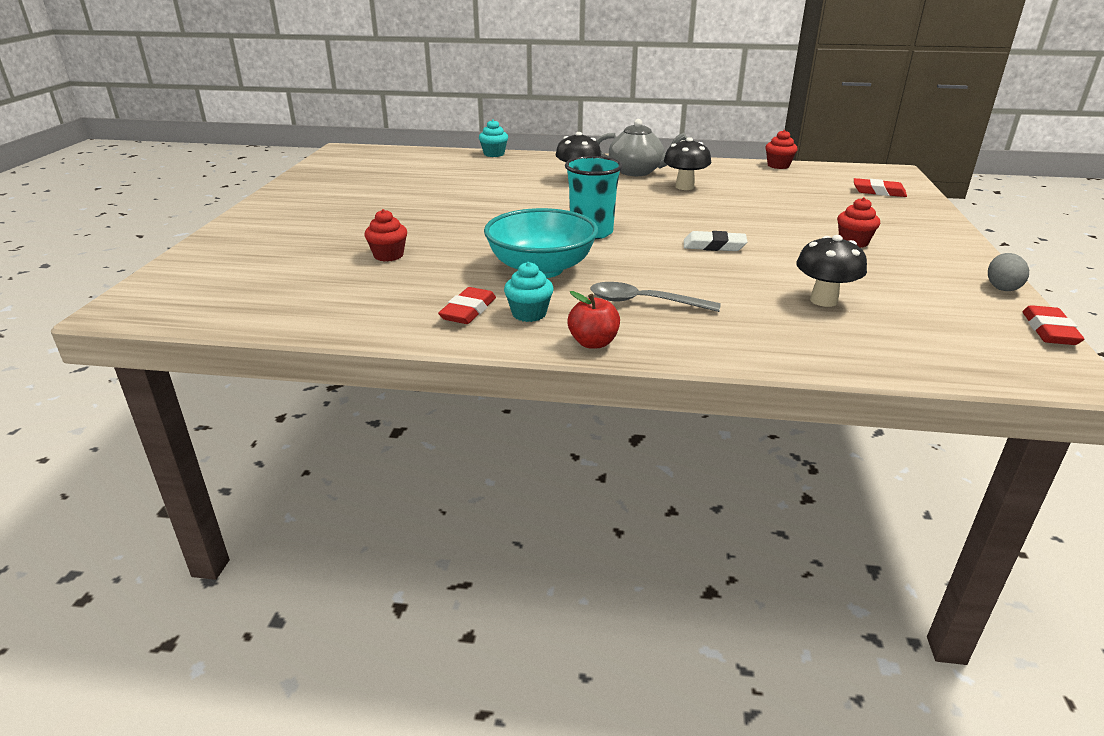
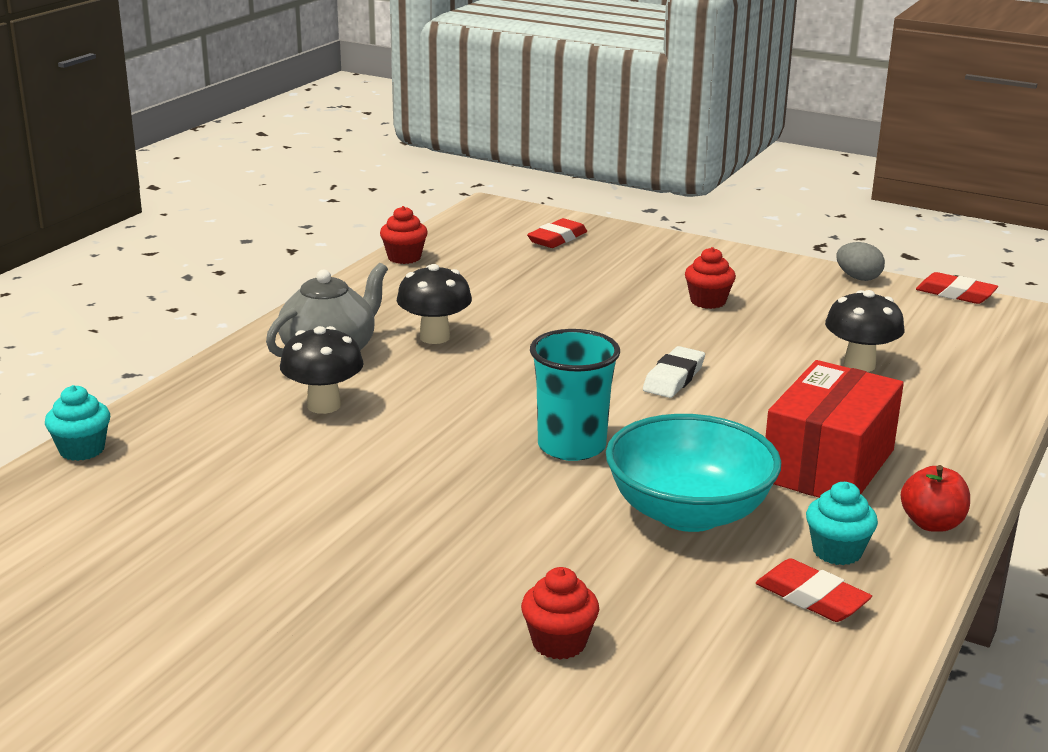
camera: 70 degrees left, 5 degrees down
(644, 302) = (828, 465): grey spoon -> red box

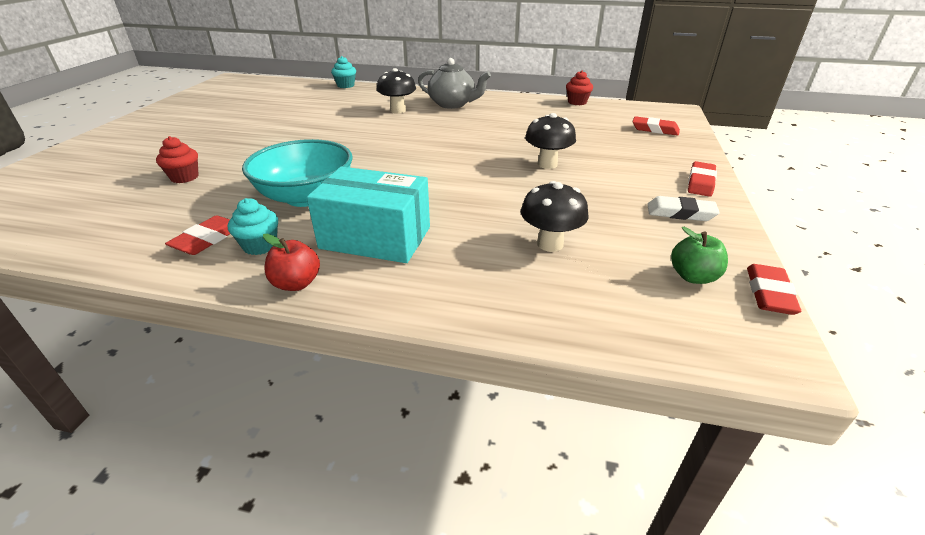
camera: 75 degrees right, 10 degrees up
(434, 337) = (485, 119): black mushroom -> black mushroom (547, 164)
(571, 446) = (376, 161): turquoise cup -> none
(673, 378) = (477, 179): white eraser -> white eraser (680, 213)
(708, 301) = (609, 180): red cupcake -> none
(732, 259) = (700, 182): none -> red eraser
(828, 465) = (375, 237): red box -> turquoise box
(858, 278) = (735, 237): grey egg -> none
(927, 315) = (693, 276): none -> green apple

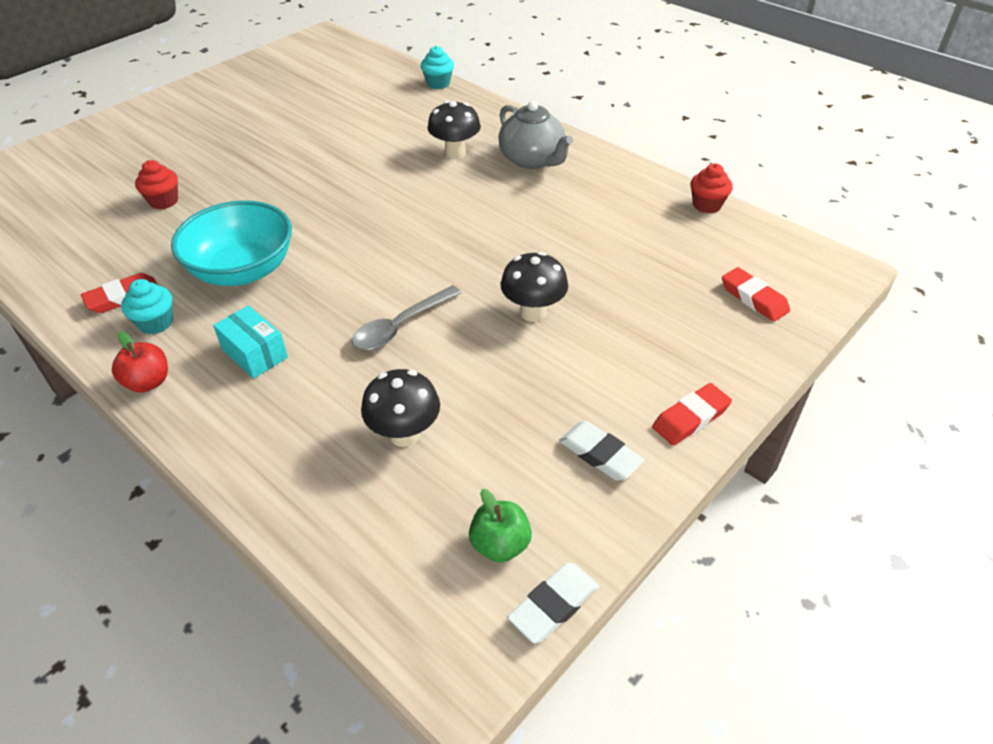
camera: 30 degrees right, 10 degrees up
(375, 237) = (255, 353): turquoise box -> turquoise box, size x0.56
(470, 193) = (400, 326): none -> grey spoon
(769, 293) = (554, 605): red eraser -> white eraser

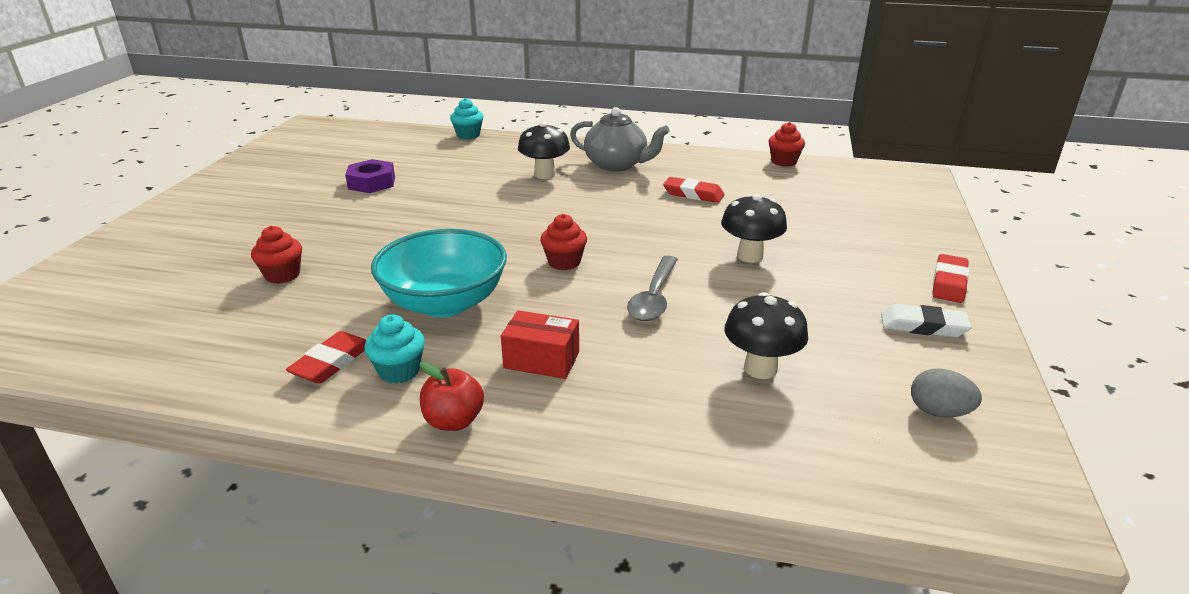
camera: 30 degrees left, 15 degrees down
(255, 353) = (541, 360): turquoise box -> red box
(308, 121) = (372, 183): none -> purple nut
(369, 261) = (564, 262): none -> red cupcake
(500, 545) = (938, 412): green apple -> grey egg
(554, 605) = (1031, 434): white eraser -> none
(753, 298) = (889, 204): red eraser -> red eraser (693, 194)

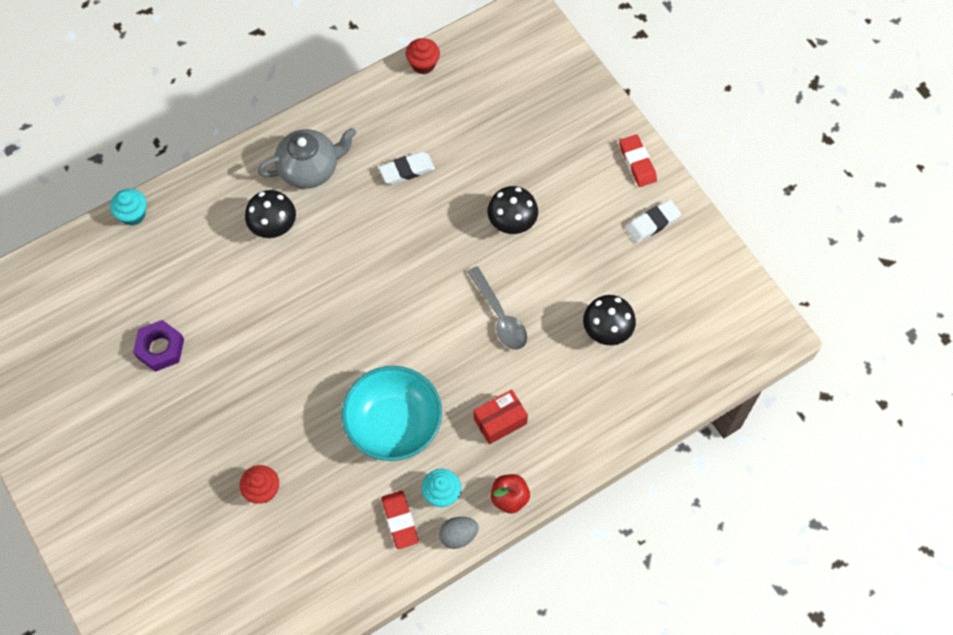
camera: 45 degrees left, 35 degrees up
(564, 262) = (413, 326): red cupcake -> none
(693, 194) = (407, 170): red eraser -> white eraser
(938, 412) = (704, 296): grey egg -> grey egg (458, 536)

